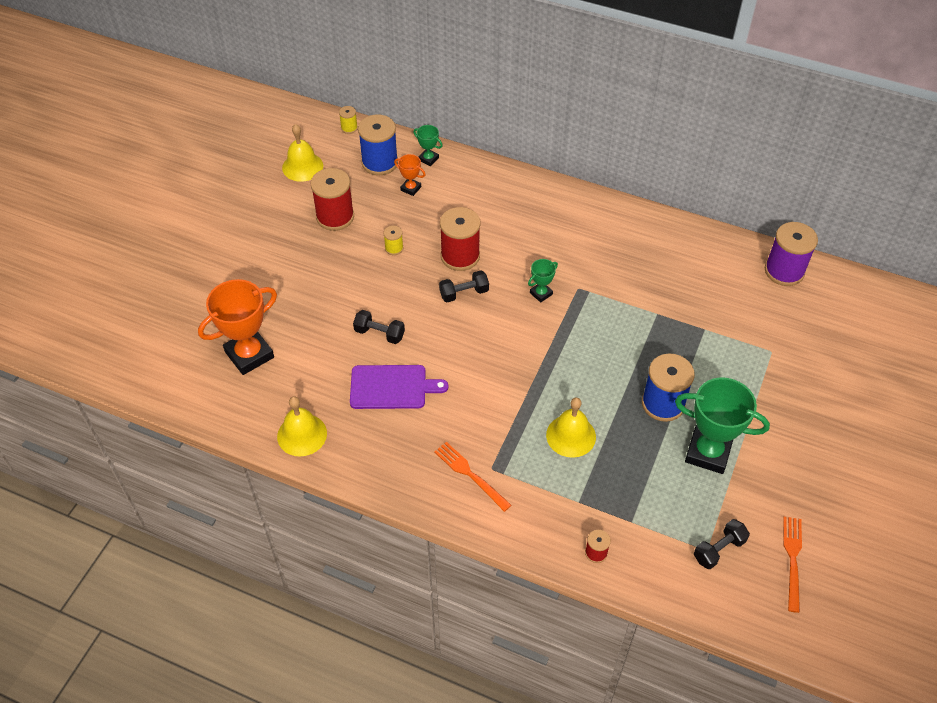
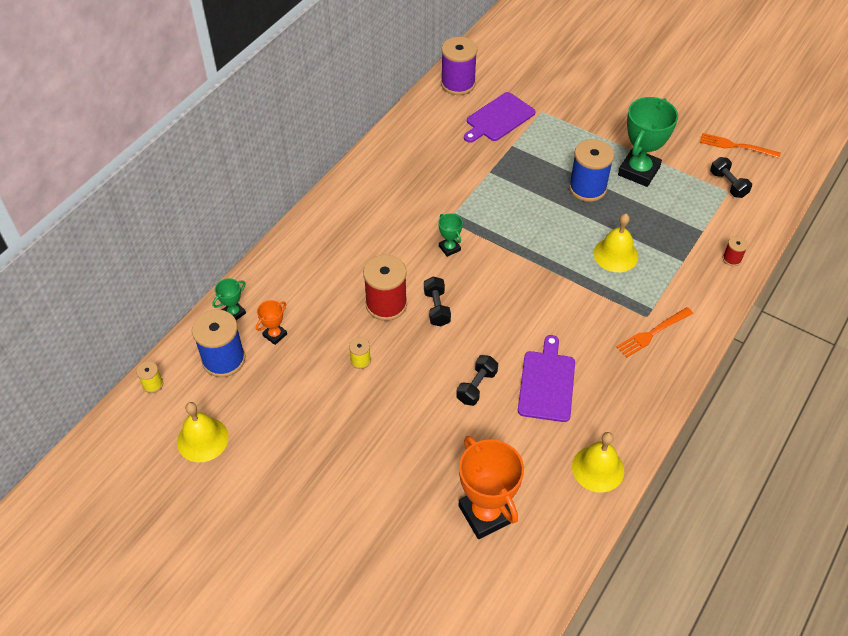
camera: 80 degrees left, 0 degrees up
(335, 217) = (297, 412): red spool -> none
(743, 313) = (498, 118): none -> purple cutting board

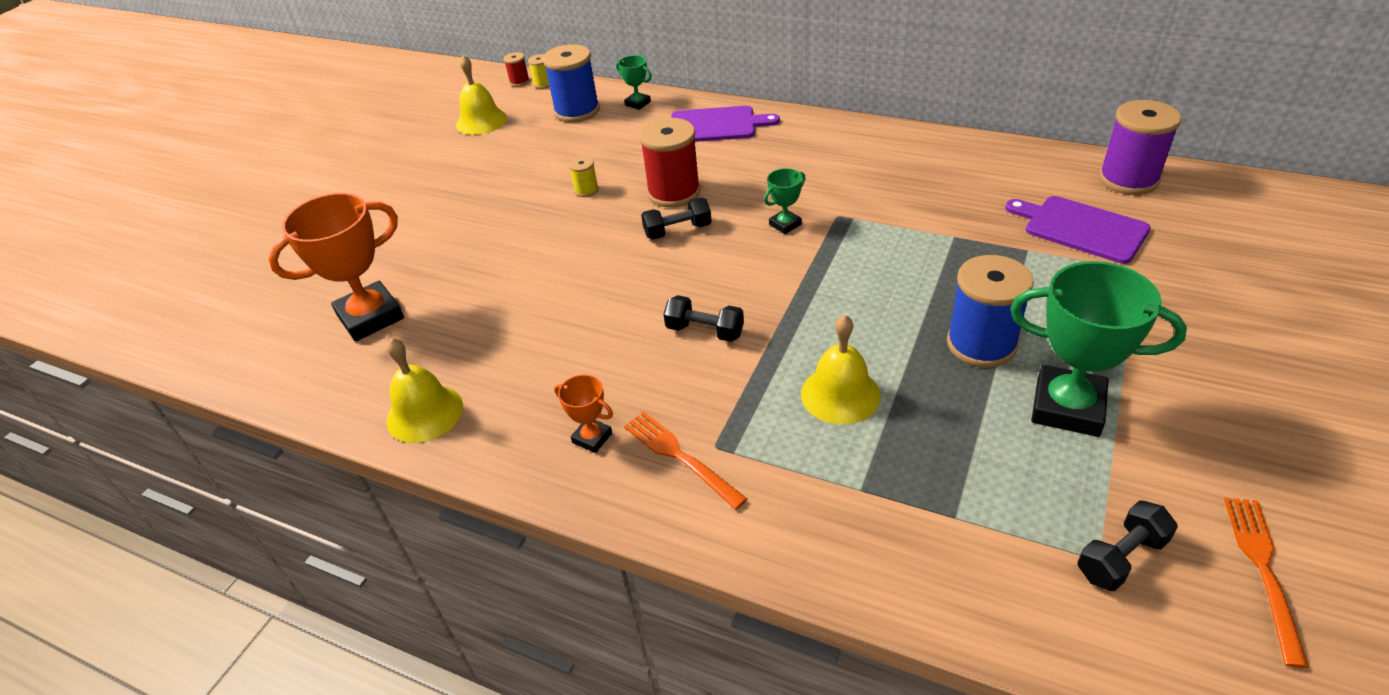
camera: 85 degrees right, 10 degrees down
(275, 335) = (613, 131): orange trophy -> orange trophy (592, 438)
(476, 386) = (556, 282): black dumbbell -> black dumbbell (705, 331)
(547, 383) = (567, 345): purple cutting board -> purple cutting board (716, 125)
(731, 259) = (898, 571): red spool -> red spool (519, 82)

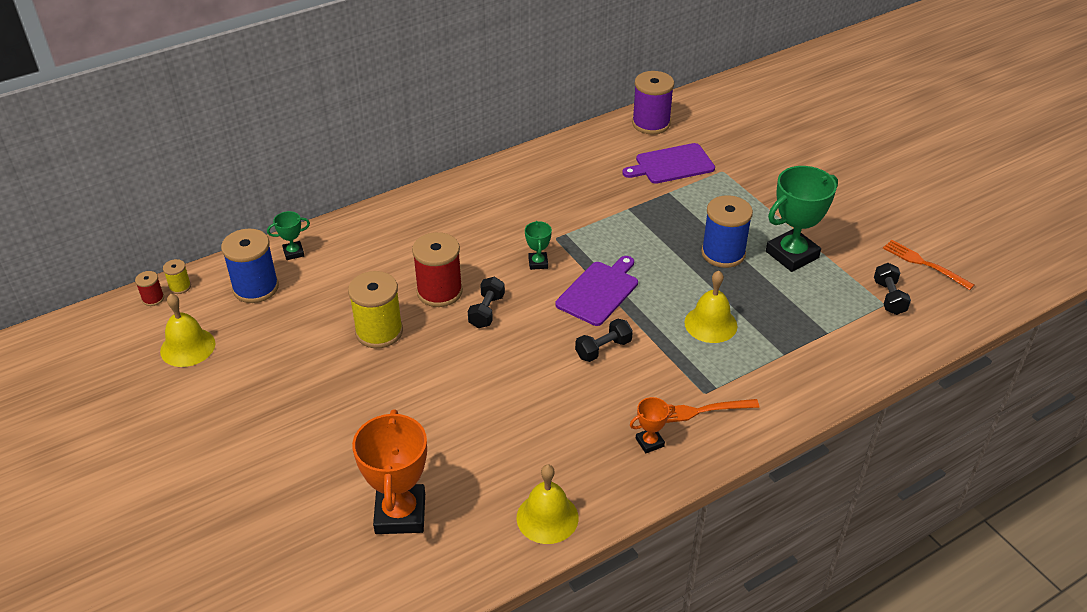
camera: 60 degrees left, 0 degrees up
(586, 190) = (379, 332): yellow spool -> yellow spool, size x2.11
(716, 125) = (382, 231): purple cutting board -> purple cutting board (599, 291)

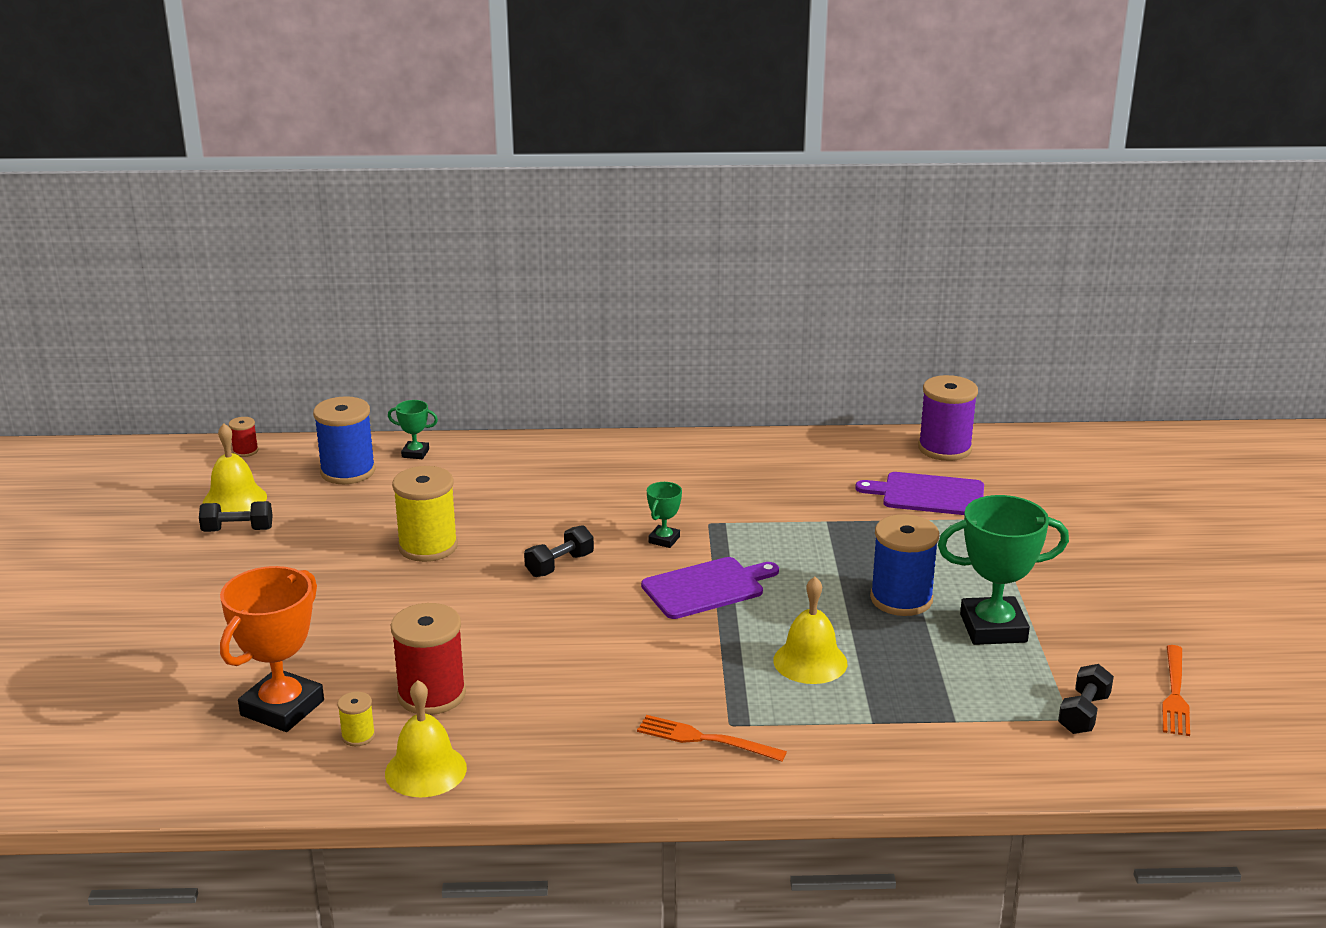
camera: 30 degrees right, 15 degrees down
(180, 287) = (279, 449): yellow spool -> yellow spool (358, 736)
(439, 292) = (527, 532): red spool -> red spool (431, 695)
(603, 349) = (653, 642): black dumbbell -> black dumbbell (238, 530)
(649, 442) = (613, 746): orange trophy -> none
(923, 263) = (1175, 695): orange fork -> orange fork turned 150 degrees counterclockwise

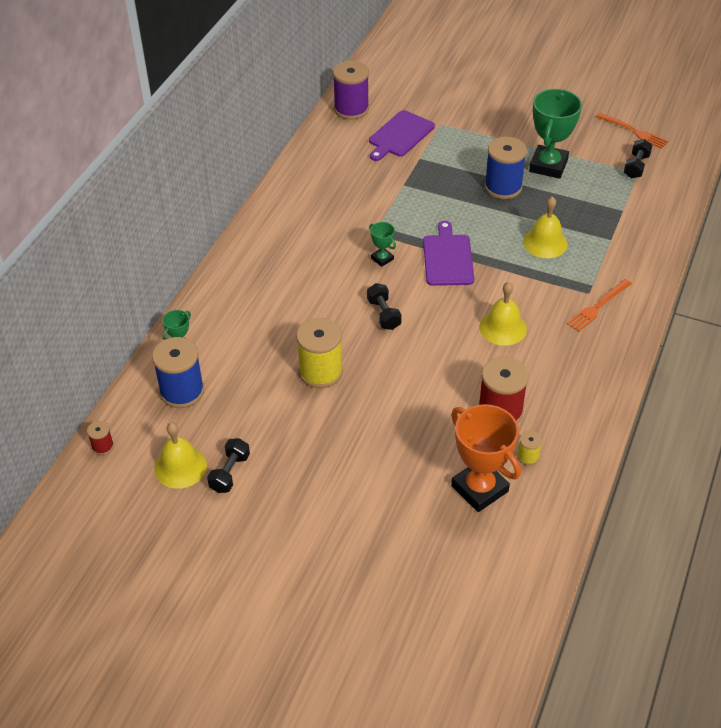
camera: 65 degrees left, 20 degrees up
(425, 770) = (576, 432): yellow bell -> yellow bell (503, 328)
(1083, 714) = (636, 166): black dumbbell -> black dumbbell turned 60 degrees clockwise

